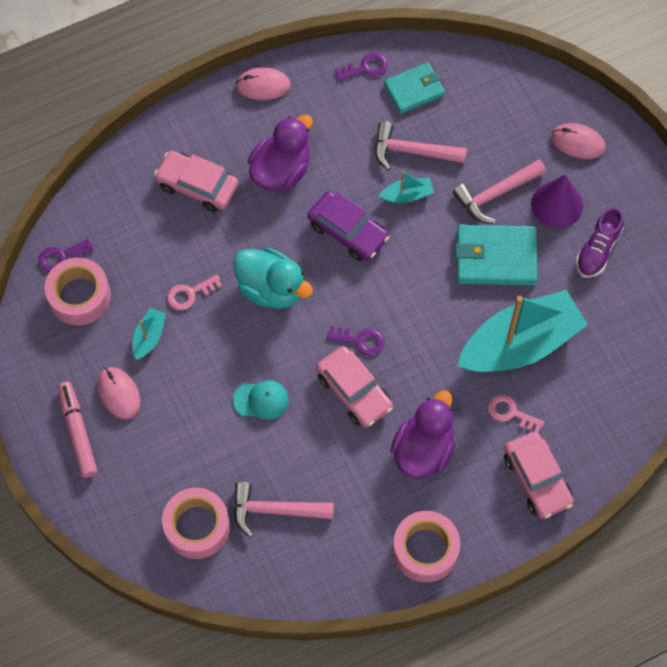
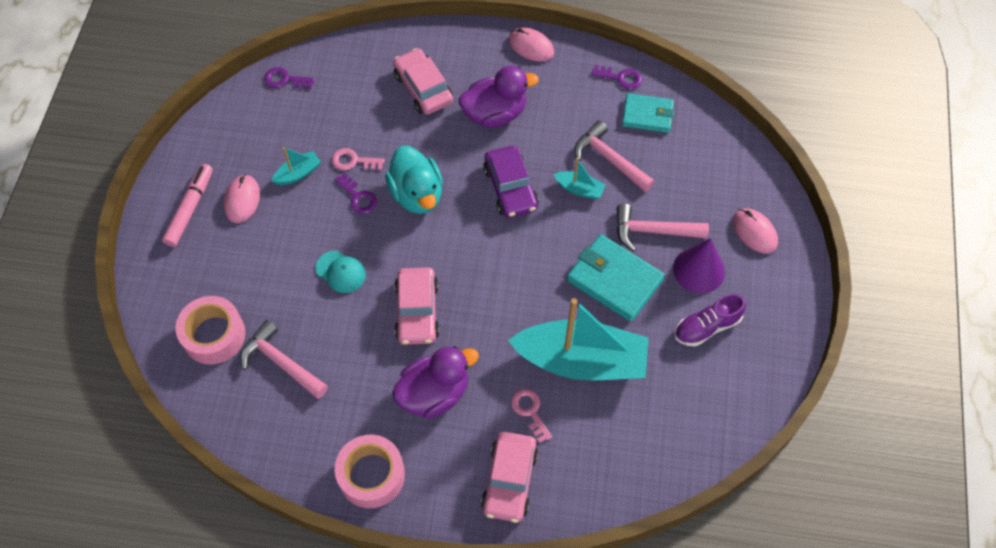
camera: 35 degrees right, 5 degrees down
(79, 296) = (274, 114): pink tape -> none
(360, 340) = (453, 276): purple key -> purple key (358, 197)

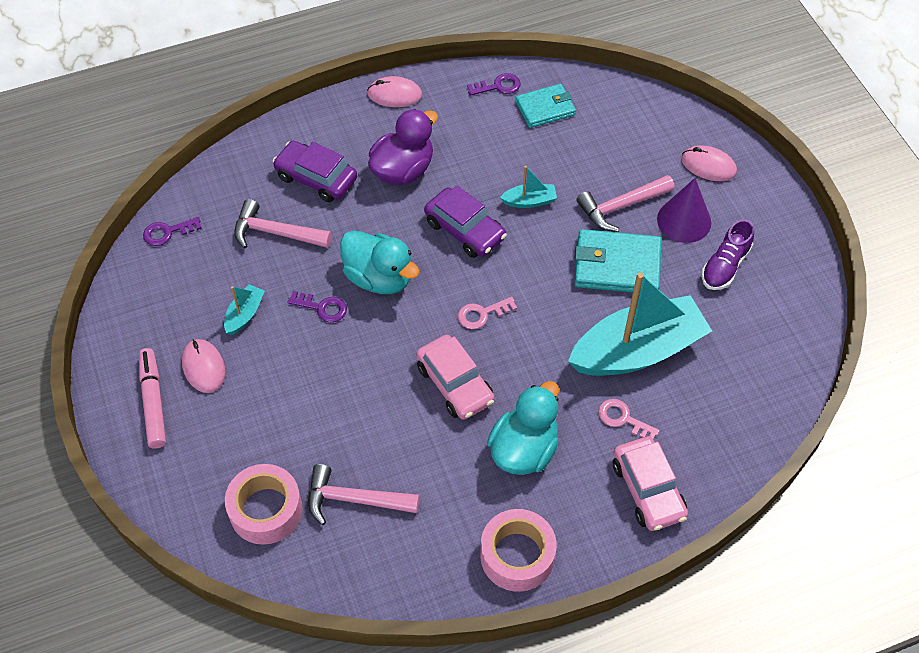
camera: 30 degrees left, 5 degrees down
(341, 272) = (354, 385): turquoise cap -> none
(353, 161) = (293, 277): pink key -> pink key (482, 314)
(423, 88) = (316, 178): pink car -> purple car
(434, 393) = (524, 449): purple duck -> turquoise duck
(609, 159) = (538, 162): pink hammer -> pink hammer (275, 233)

